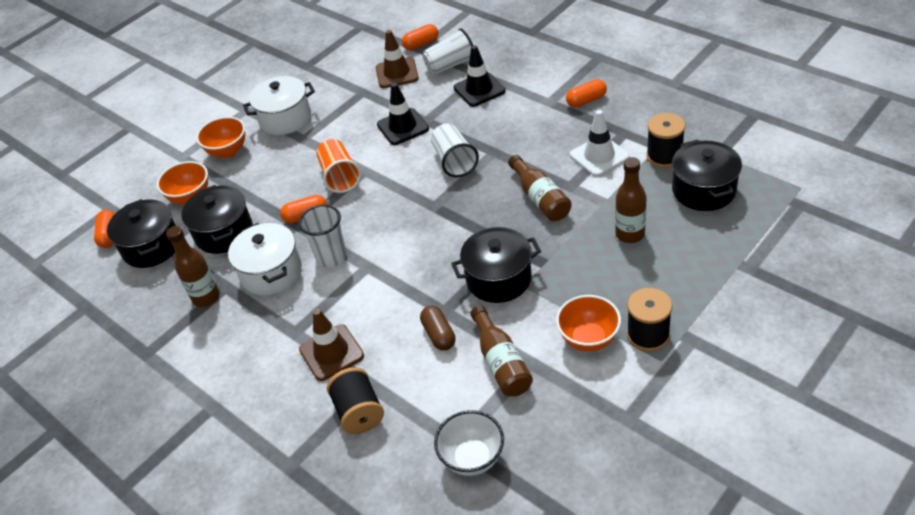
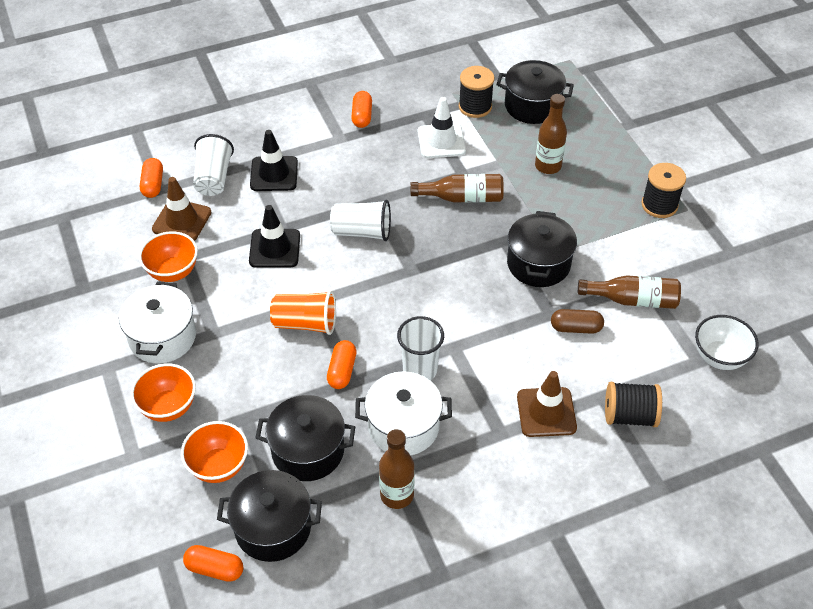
camera: 70 degrees left, 5 degrees up
(588, 339) = (642, 239): orange bowl -> orange bowl (173, 272)

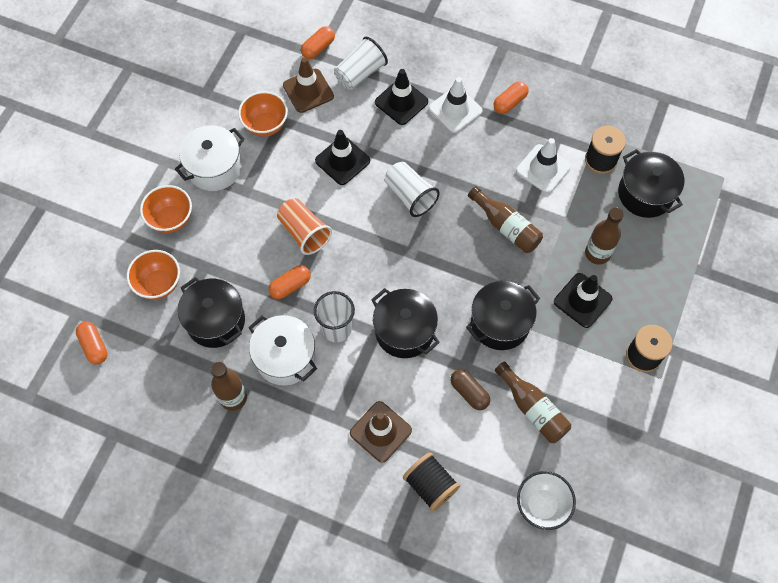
camera: 45 degrees right, 15 degrees up
(273, 527) = (147, 351): black pot -> black pot (404, 331)
(325, 149) = (455, 110): none -> white traffic cone
(576, 203) = (582, 300): none -> black traffic cone

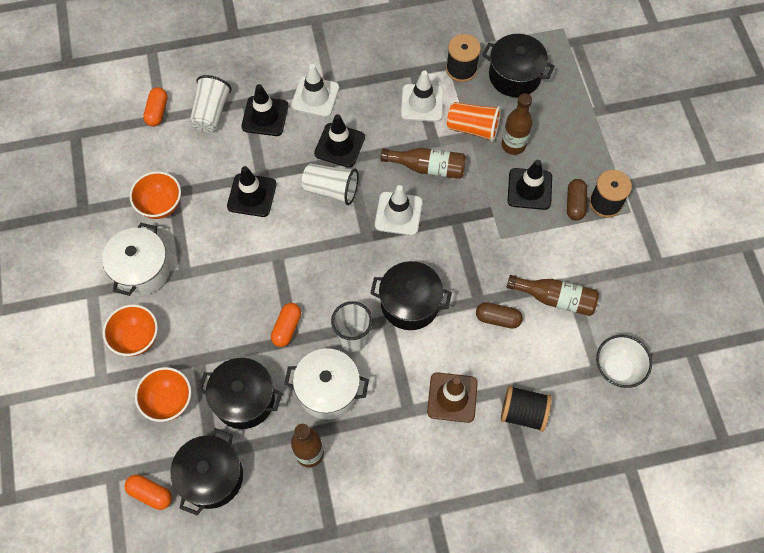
camera: 35 degrees left, 0 degrees up
(304, 232) = (264, 276): orange cup -> orange cup (473, 128)
(308, 91) = (176, 154): brown traffic cone -> none
(445, 163) = (339, 145): none -> black traffic cone
(451, 250) = (398, 213): none -> white traffic cone
(500, 323) = (480, 248): black pot -> black pot (211, 477)
(510, 102) = (355, 65): orange capsule -> none
(614, 339) = (575, 204): none -> brown capsule

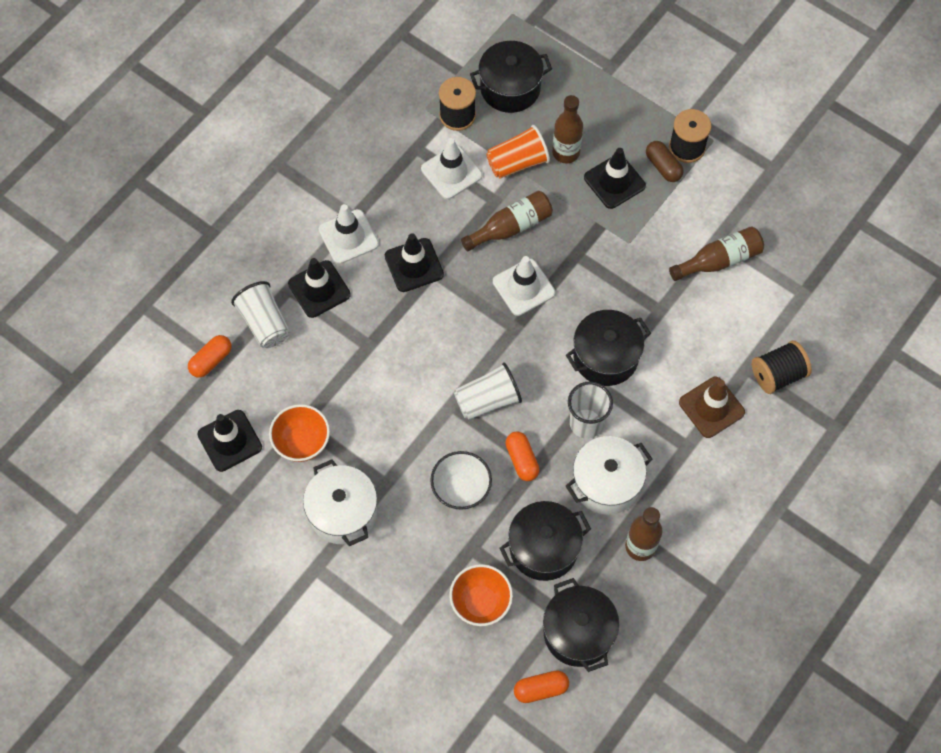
camera: 40 degrees left, 0 degrees up
(136, 338) = (399, 574): orange bowl -> none
(157, 112) = (211, 360): orange capsule -> orange capsule turned 75 degrees clockwise
(252, 195) = (378, 370): black traffic cone -> black traffic cone (230, 441)
(331, 190) = (445, 311): white cup -> white cup (487, 400)
(498, 318) = (688, 313): brown capsule -> none
(617, 369) = (817, 281): white bowl -> white bowl (461, 490)

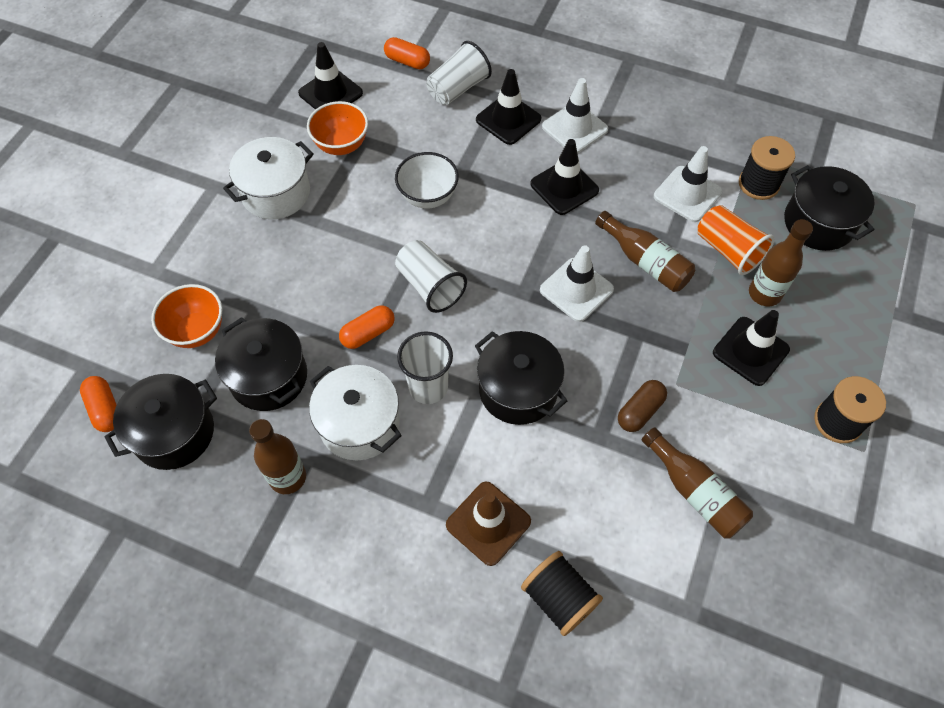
camera: 75 degrees right, 5 degrees down
(461, 490) = (321, 285): white bowl -> white bowl (428, 197)
(663, 166) = (797, 400): brown capsule -> brown capsule (640, 411)

